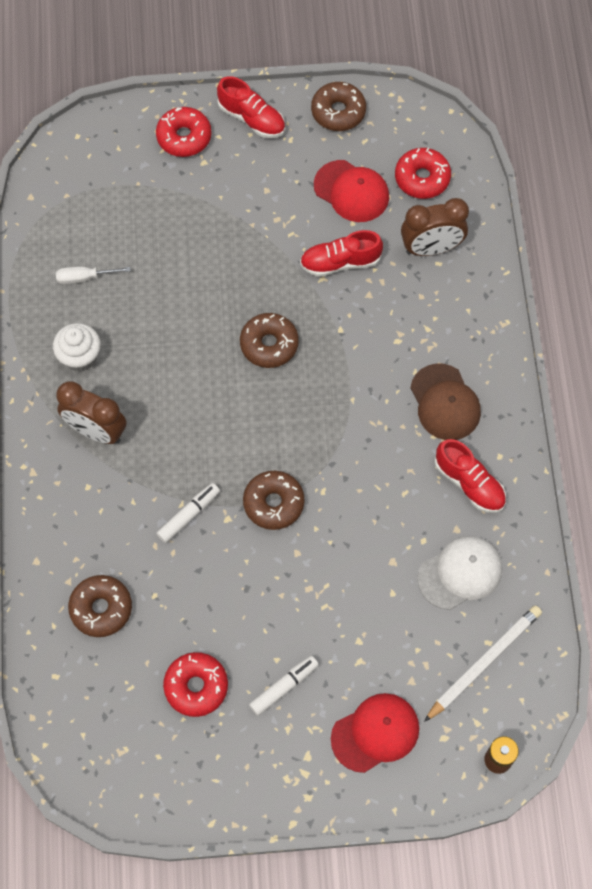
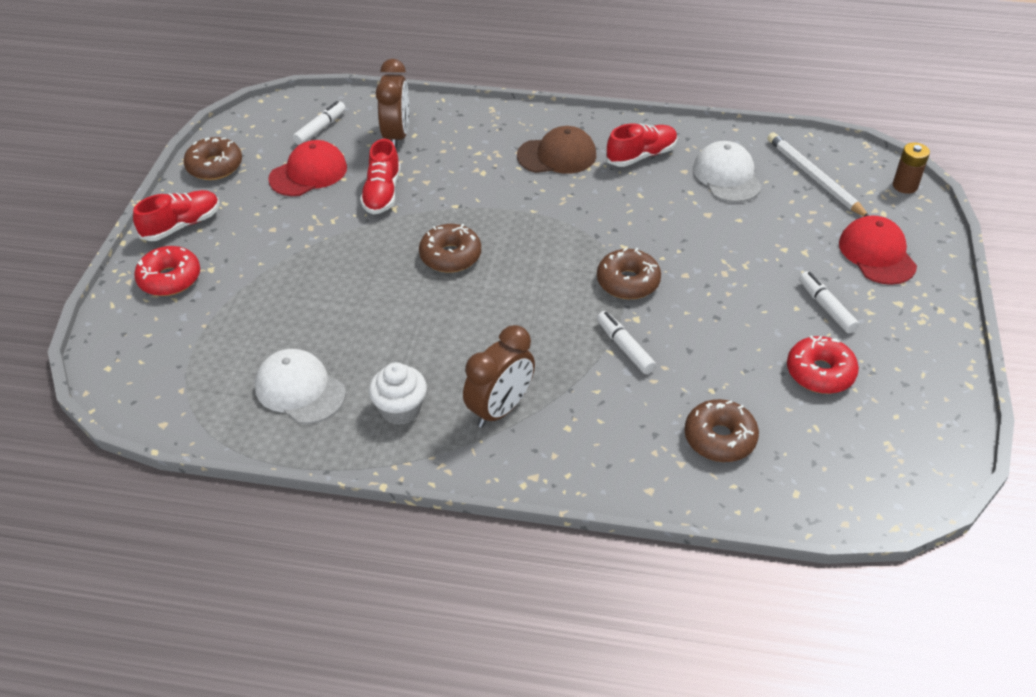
camera: 75 degrees left, 20 degrees down
(85, 278) = (300, 389): white screwdriver -> white cap
(422, 178) = (320, 128): red donut -> white marker

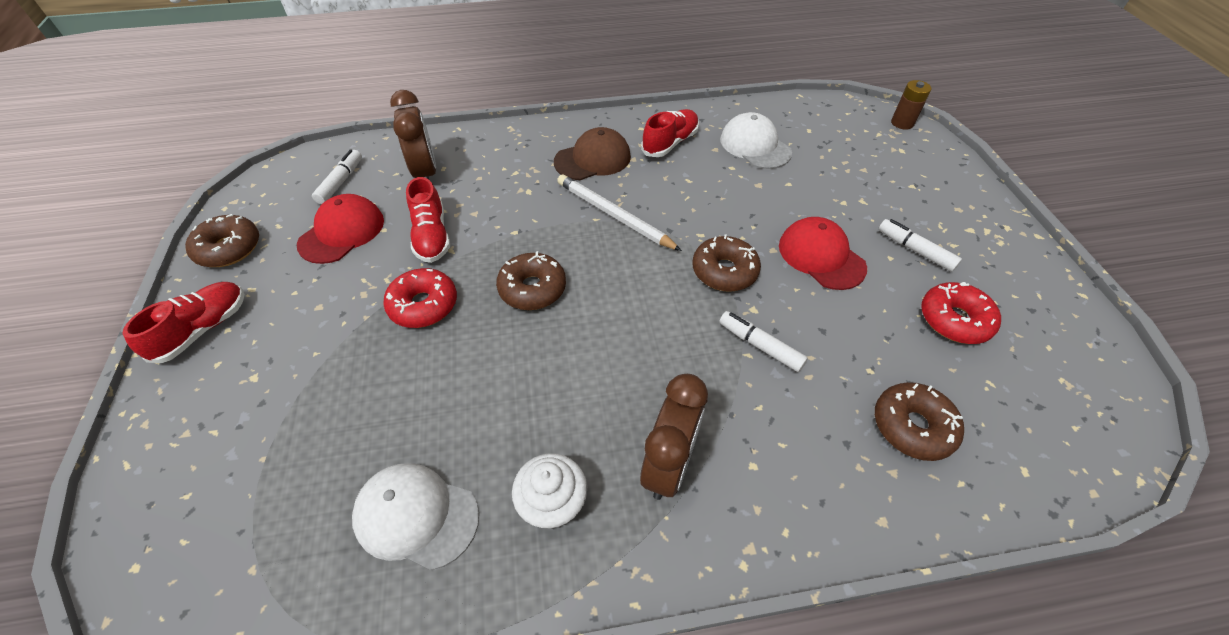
camera: 20 degrees left, 5 degrees up
(170, 279) = (201, 405): red donut -> red donut (423, 305)
(814, 178) = (827, 131): white pencil -> white pencil (614, 215)
(877, 254) = (922, 188): red cap -> red cap (821, 256)

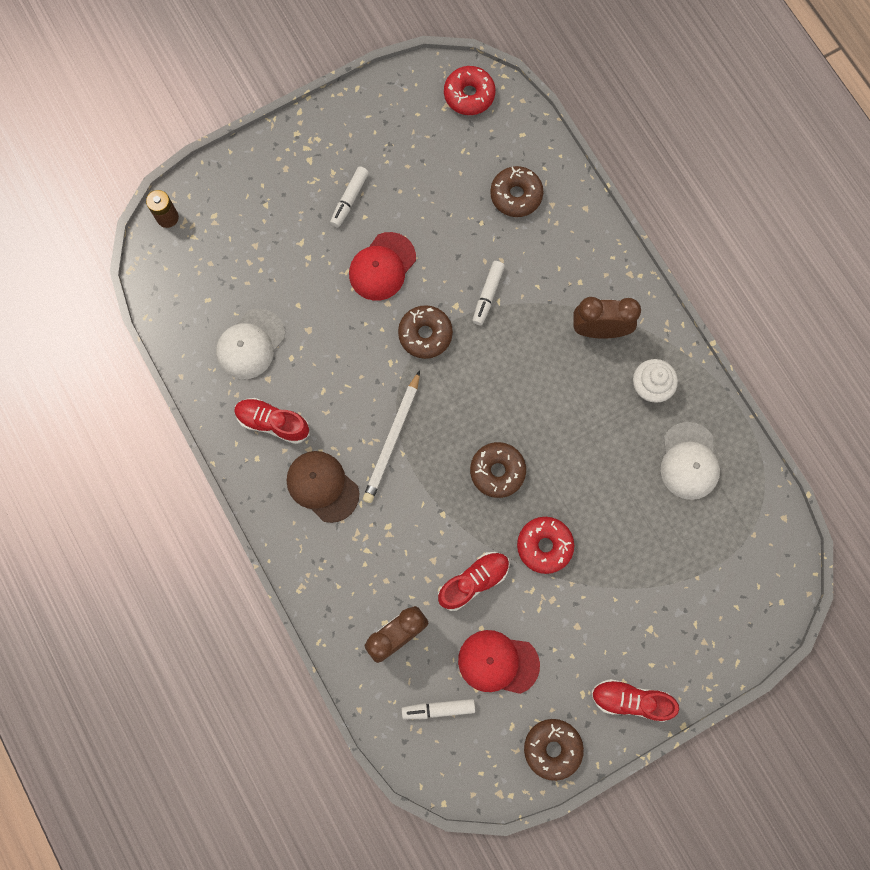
camera: 110 degrees left, 25 degrees up
(954, 320) = (415, 172): red donut -> red donut (469, 95)

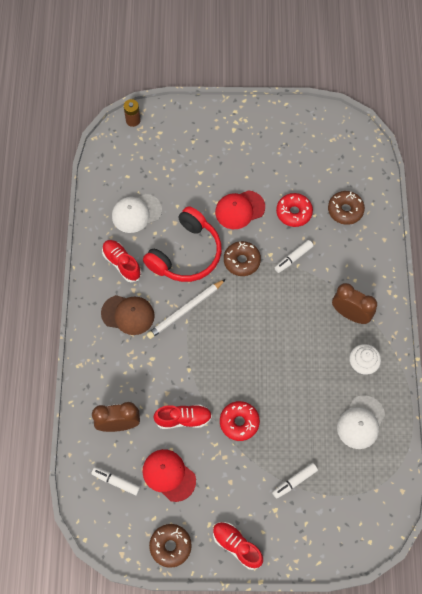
camera: 30 degrees right, 10 degrees down
(322, 486) = (128, 314): brown cap -> brown cap turned 120 degrees clockwise
(348, 364) = (186, 254): none -> red headphones
(349, 199) = (243, 163): white marker -> white marker (294, 481)
(469, 95) = (351, 140): red donut -> red donut (294, 212)
(497, 471) = (237, 363): brown donut -> none

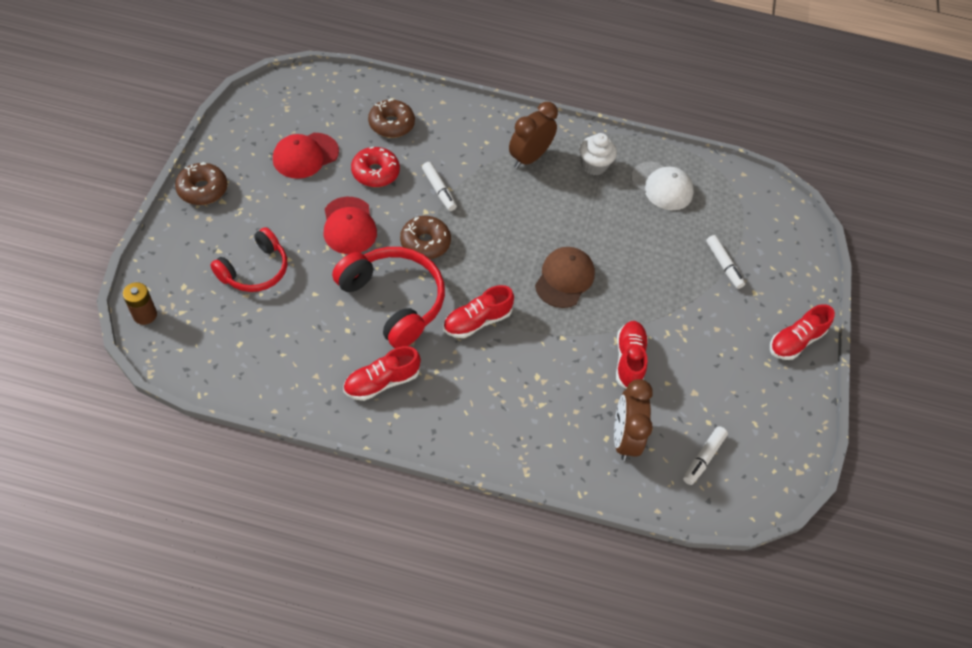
camera: 85 degrees left, 10 degrees down
(128, 314) = (464, 391): brown cap -> brown cap (564, 279)
(136, 213) = (306, 345): white cap -> none
(169, 475) = (701, 393): red cap -> red cap (305, 156)
(170, 546) = (792, 412): brown donut -> brown donut (203, 189)
(184, 166) = (255, 270): none -> red headphones
(185, 310) = (477, 321): white pencil -> red shoe
(239, 422) = (643, 300): red donut -> none

